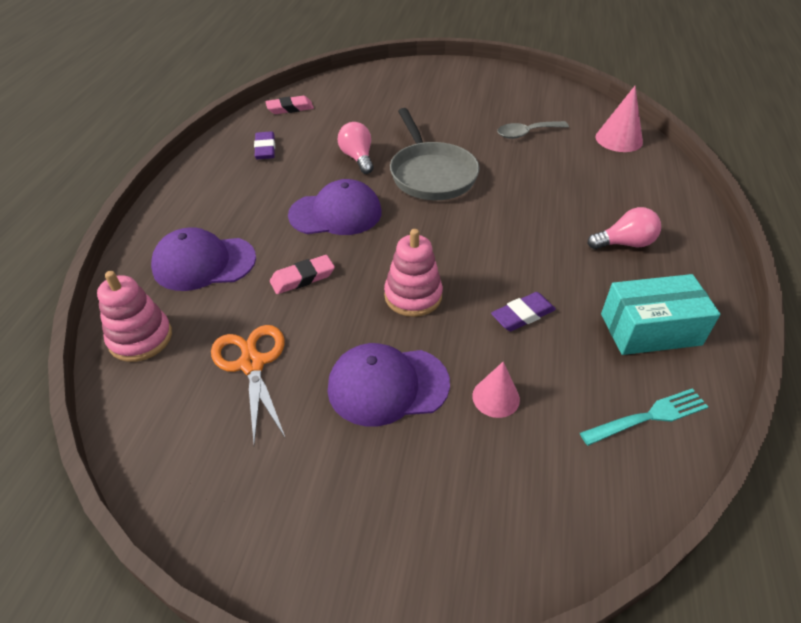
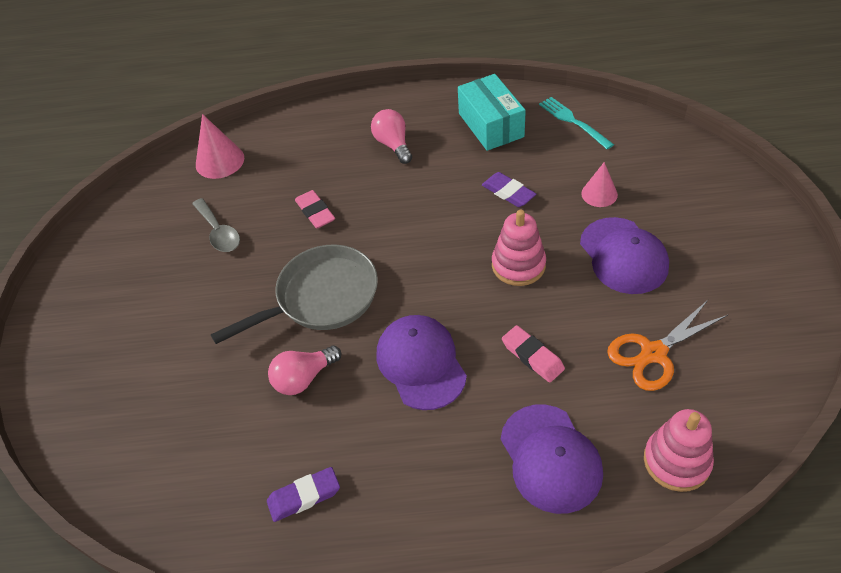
camera: 100 degrees left, 5 degrees up
(290, 108) = (184, 510): pink eraser -> pink eraser (315, 212)

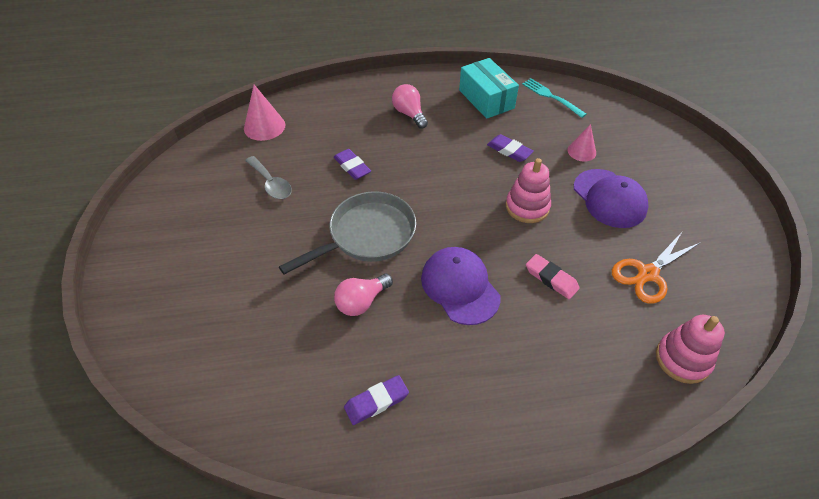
camera: 10 degrees left, 0 degrees up
(315, 212) = (352, 167): pink eraser -> purple eraser
(550, 458) = (580, 361): purple cap -> none

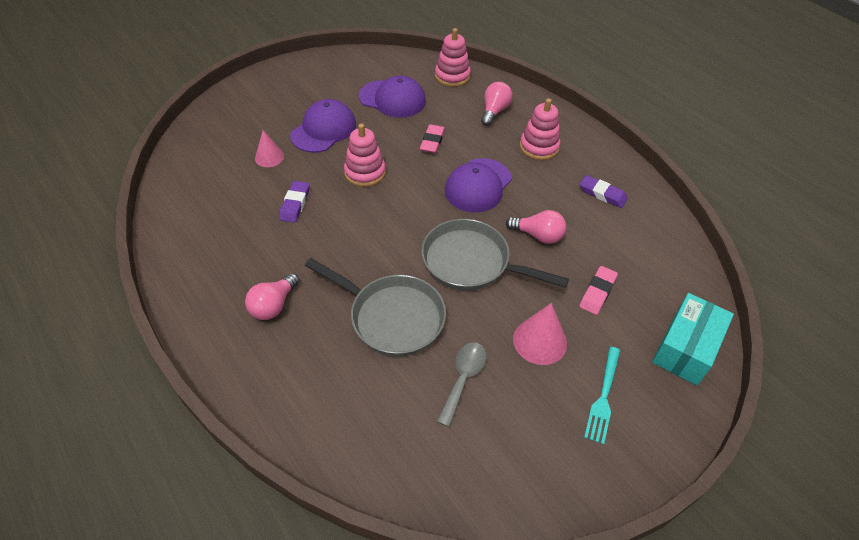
camera: 120 degrees left, 0 degrees up
(264, 126) = (376, 450): pink cone -> pink cone (540, 341)
(266, 310) = (597, 292): none -> pink eraser
(352, 167) = (392, 317): purple eraser -> grey pan
(486, 99) = (213, 247): turquoise box -> turquoise box (686, 348)
(492, 382) = (539, 147): none -> pink stacking toy
(551, 97) = (187, 197): turquoise fork -> turquoise fork (603, 397)
(584, 370) = (494, 111): none -> pink light bulb
(647, 274) = (392, 99): orange scissors -> purple cap

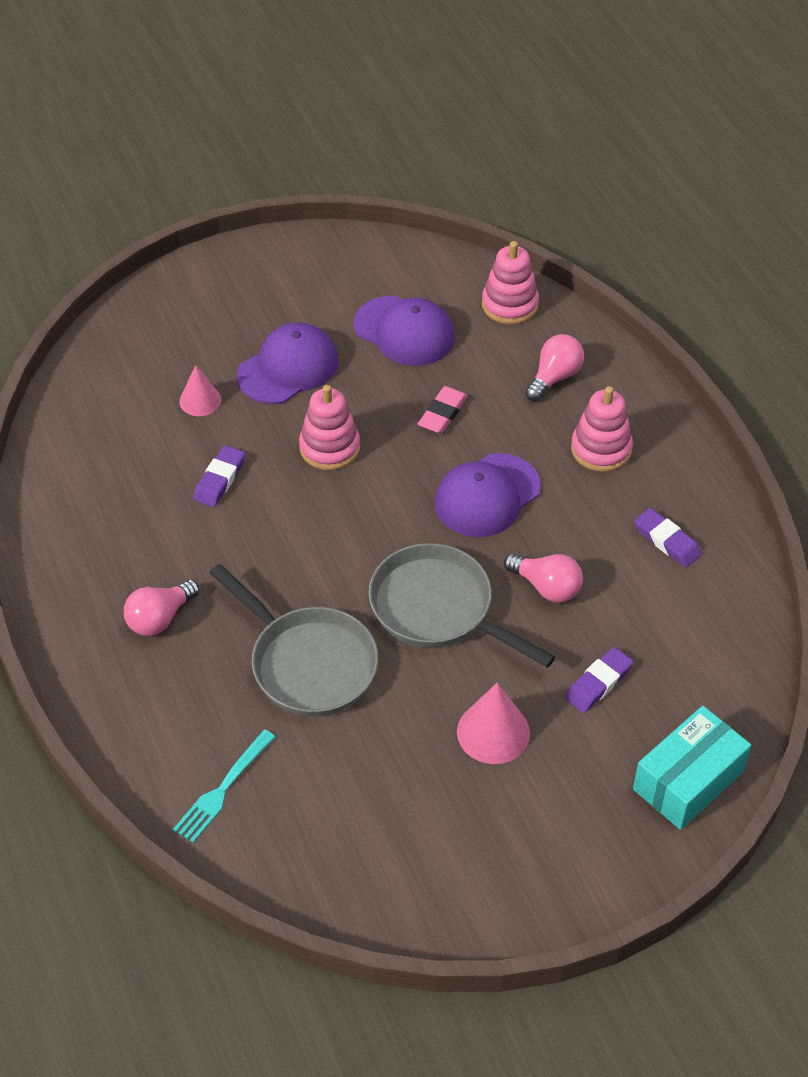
camera: 15 degrees right, 0 degrees up
(463, 378) = (376, 759): grey spoon -> none
(597, 292) = (598, 683): pink eraser -> purple eraser
(603, 397) = (549, 818): turquoise fork -> turquoise fork (223, 789)

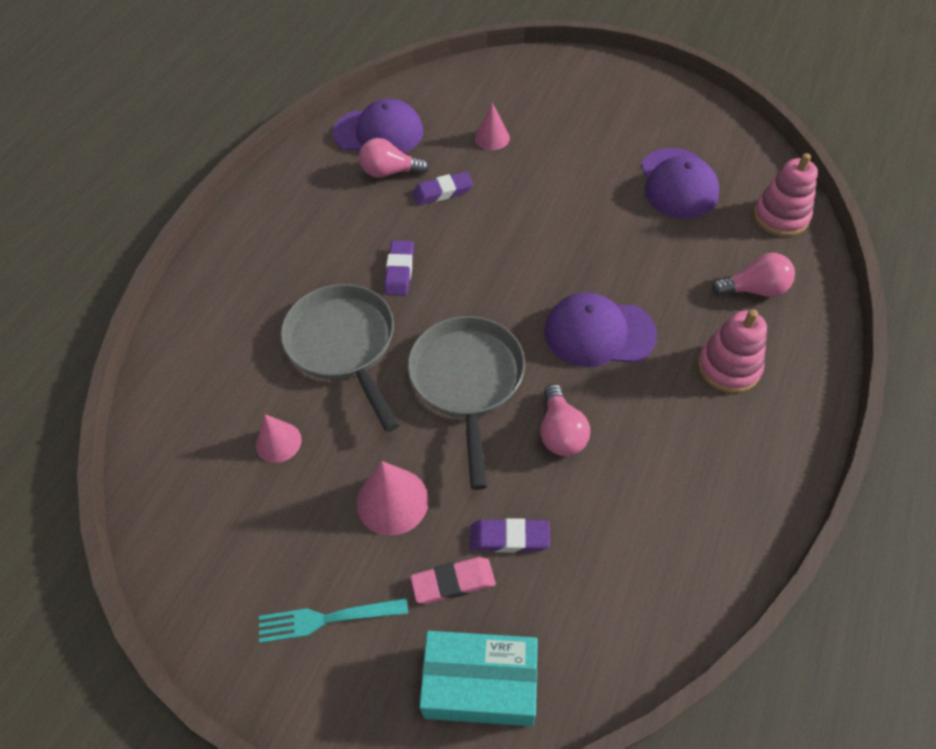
camera: 50 degrees right, 5 degrees up
(160, 618) = (303, 246): pink light bulb -> pink light bulb (390, 172)
(223, 789) = (198, 379): turquoise fork -> turquoise fork (327, 619)
(288, 368) = (570, 155): purple cap -> purple cap (379, 132)
(308, 663) = (344, 345): grey pan -> grey pan turned 150 degrees clockwise
(329, 447) = (533, 221): pink stacking toy -> none
(356, 771) = (278, 442): none -> pink cone
(442, 413) = (637, 255): pink eraser -> pink eraser (453, 582)
(667, 541) = (698, 479): purple eraser -> purple eraser (399, 271)

